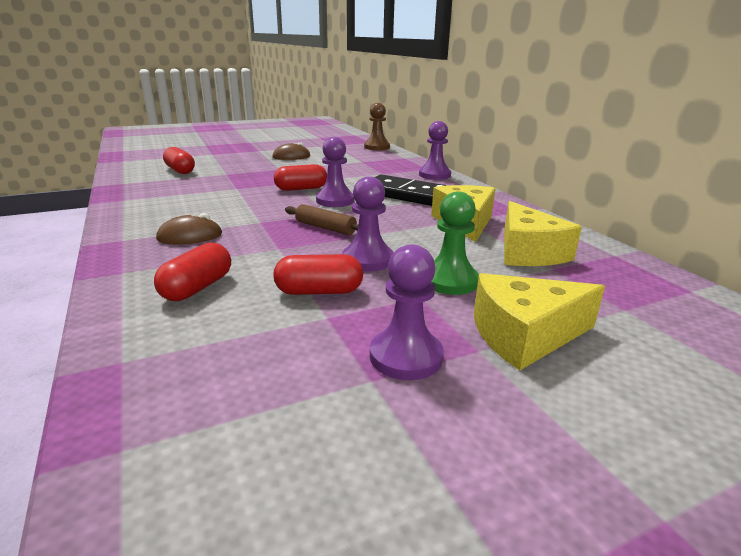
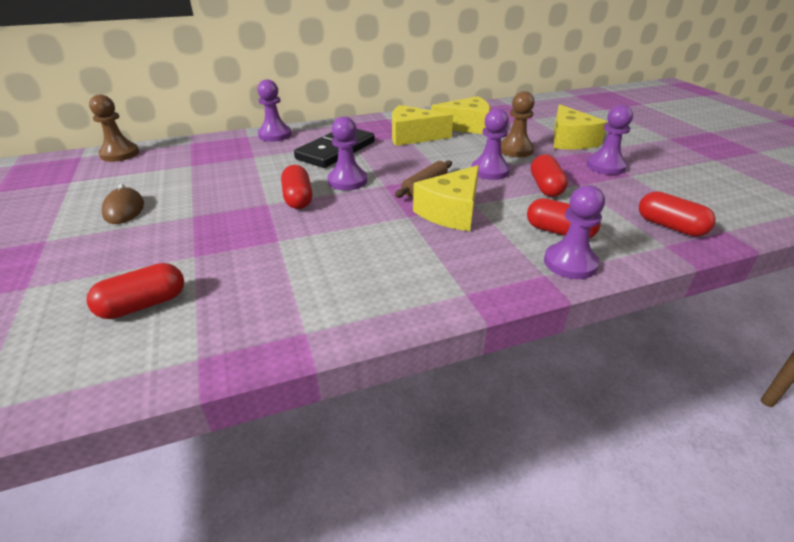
camera: 85 degrees left, 10 degrees up
(131, 286) = (570, 263): none -> purple pawn
(168, 379) = (670, 226): none -> red capsule
(190, 236) = (452, 250): brown mouse -> none
(263, 238) = (451, 212): none -> yellow cheese
(450, 281) = (515, 150): green pawn -> brown pawn

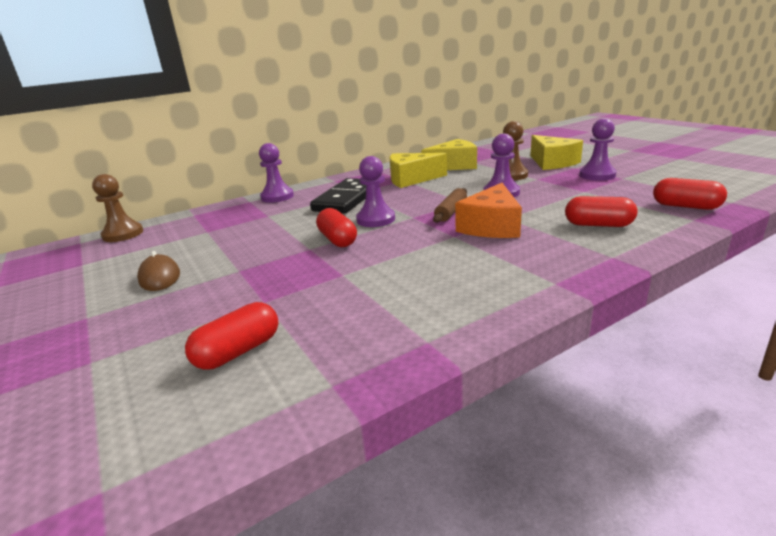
camera: 10 degrees left, 10 degrees down
(451, 212) = (491, 226): yellow cheese -> orange cheese
(546, 187) = (559, 196): red capsule -> none
(570, 263) = (627, 245): purple pawn -> none

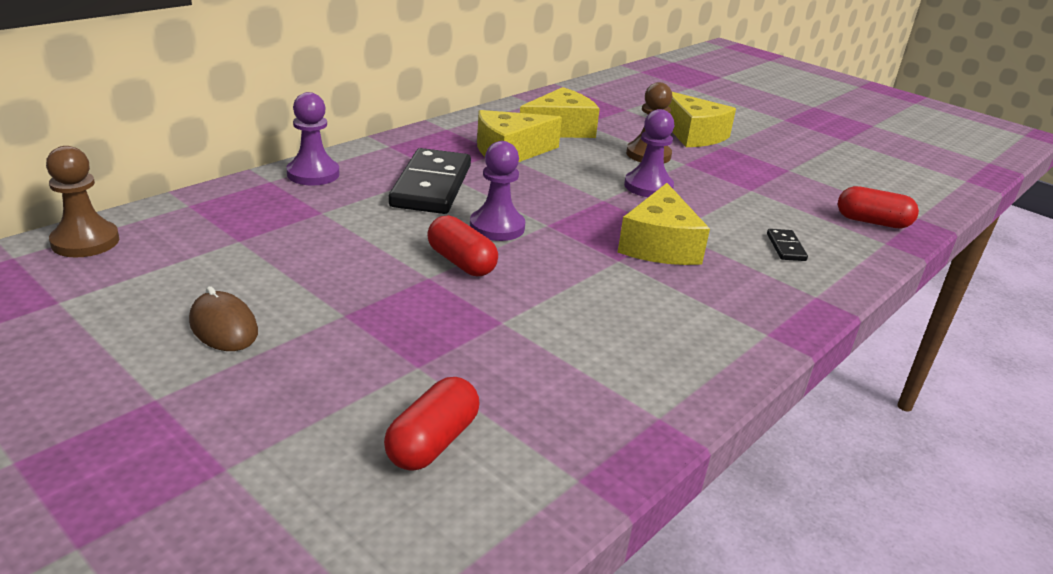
camera: 20 degrees left, 5 degrees up
(451, 211) = (596, 217): brown rolling pin -> none
(491, 226) = (660, 245): orange cheese -> yellow cheese
(597, 175) = (758, 163): purple pawn -> none
(598, 225) = (785, 247): red capsule -> black domino

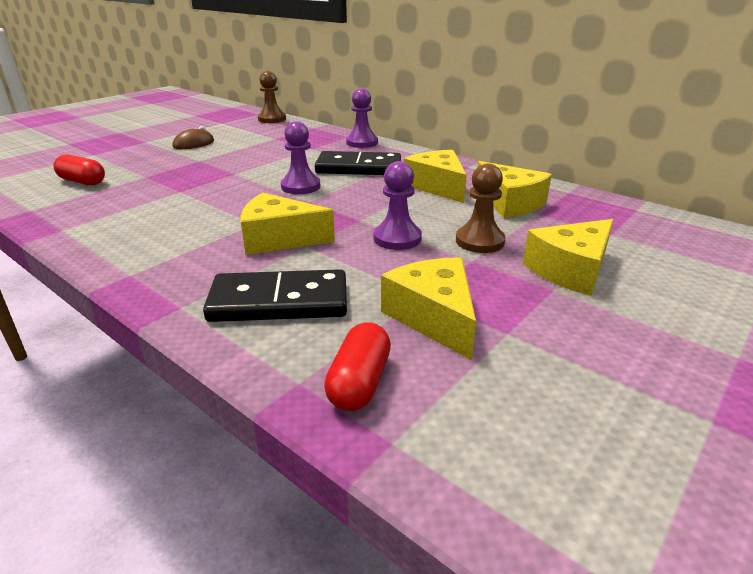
camera: 90 degrees right, 0 degrees up
(461, 262) = (251, 180): red capsule -> none
(781, 189) = (434, 317): none -> yellow cheese
(785, 247) = (279, 301): black domino -> black domino, size x2.33

